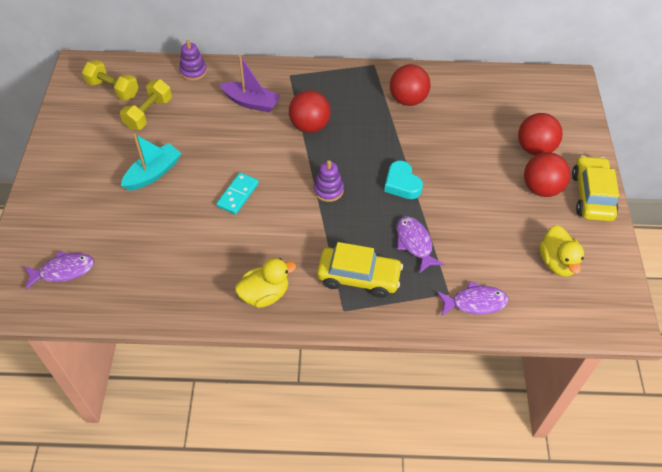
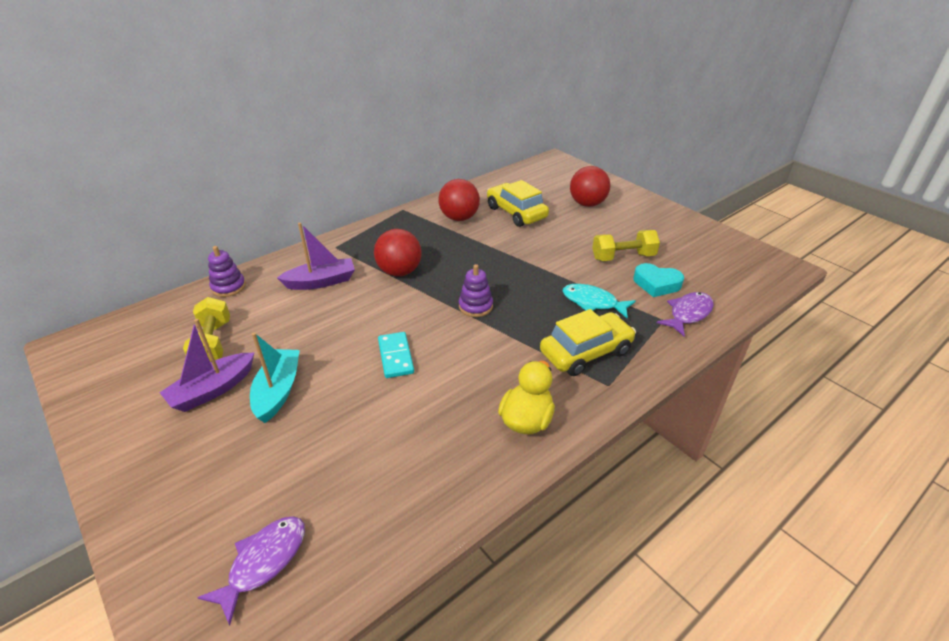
camera: 40 degrees left, 15 degrees down
(113, 89) = (141, 345): yellow dumbbell -> yellow dumbbell (623, 257)
(122, 148) = (213, 390): none -> purple boat
(402, 184) = (528, 270): turquoise heart -> turquoise heart (656, 284)
(414, 243) = (593, 302): purple fish -> turquoise fish
(541, 188) = (624, 223): red ball -> none
(557, 262) = (697, 258): yellow duck -> none
(592, 195) = (658, 211): yellow car -> yellow car (516, 213)

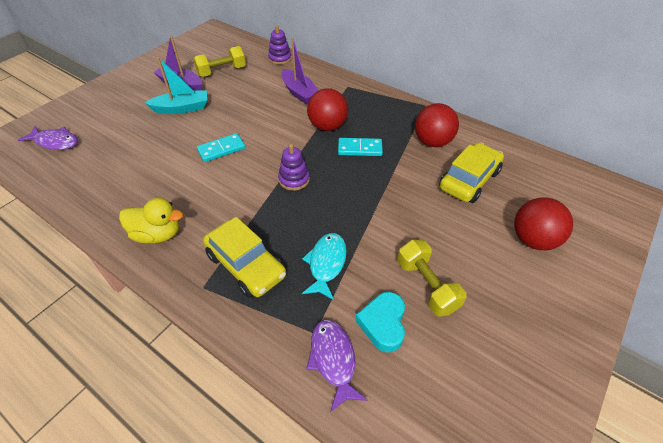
camera: 75 degrees right, 10 degrees up
(448, 258) = (360, 149): none -> turquoise domino
(688, 314) = (333, 360): purple fish -> purple fish turned 135 degrees counterclockwise

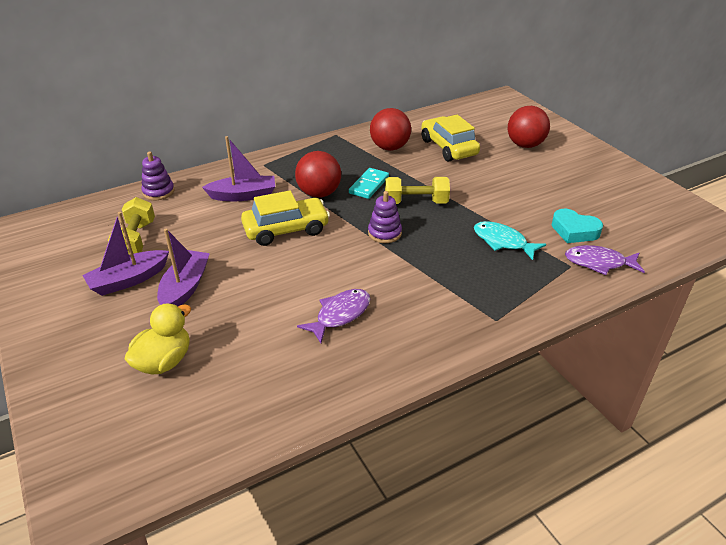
camera: 65 degrees left, 10 degrees down
(55, 142) = (146, 425): purple fish -> purple fish (340, 315)
(158, 234) = (407, 341): yellow duck -> yellow duck (164, 361)
(182, 108) = (185, 288): turquoise boat -> purple boat
(221, 149) = (297, 270): turquoise domino -> none
(246, 265) = (482, 287): yellow car -> yellow car (286, 229)
(426, 286) = (547, 201): yellow dumbbell -> yellow dumbbell (416, 202)

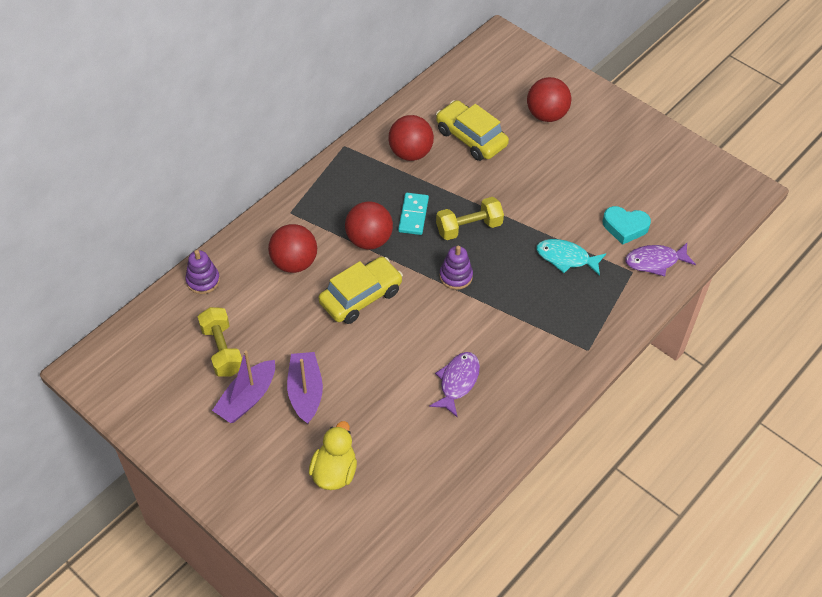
camera: 20 degrees left, 15 degrees up
(243, 195) = (294, 263): purple boat -> red ball

